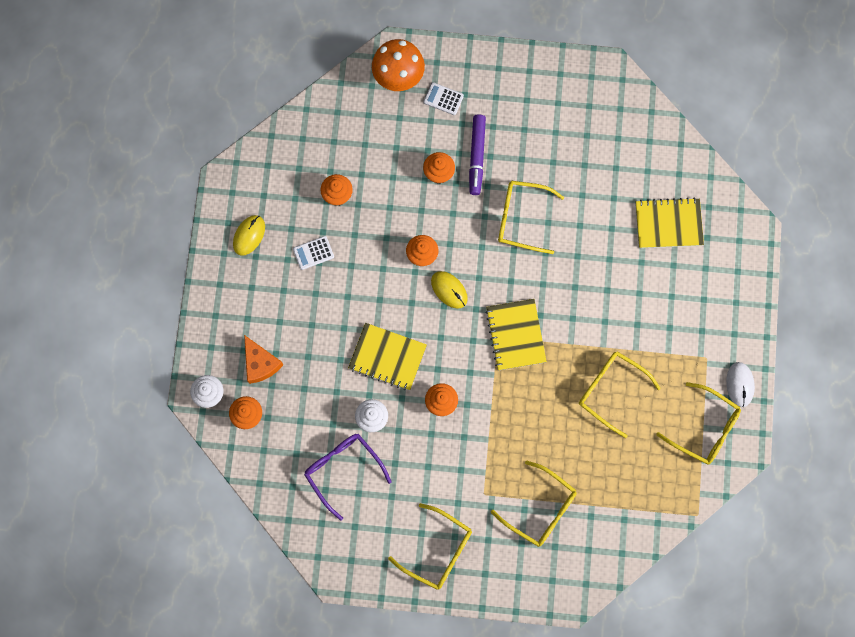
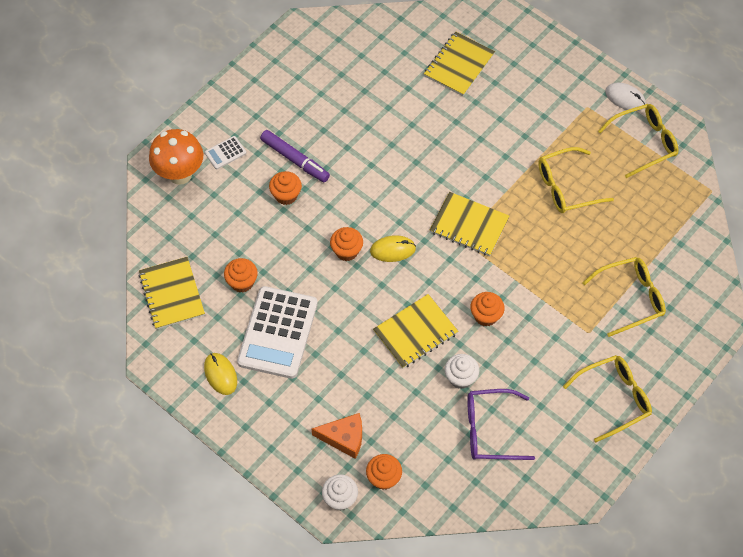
camera: 55 degrees left, 15 degrees down
(290, 151) = (172, 294): none -> yellow notebook
(313, 253) = (278, 333): white calculator -> white calculator, size x2.34
(521, 218) = (373, 160): yellow glasses -> none

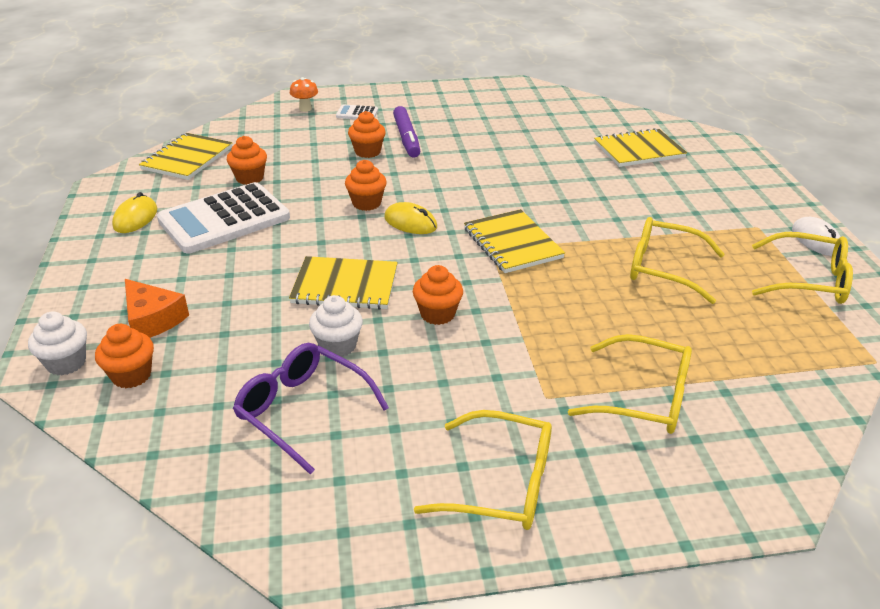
camera: 40 degrees right, 25 degrees down
(180, 174) = (305, 109): orange mushroom -> orange mushroom, size x0.50

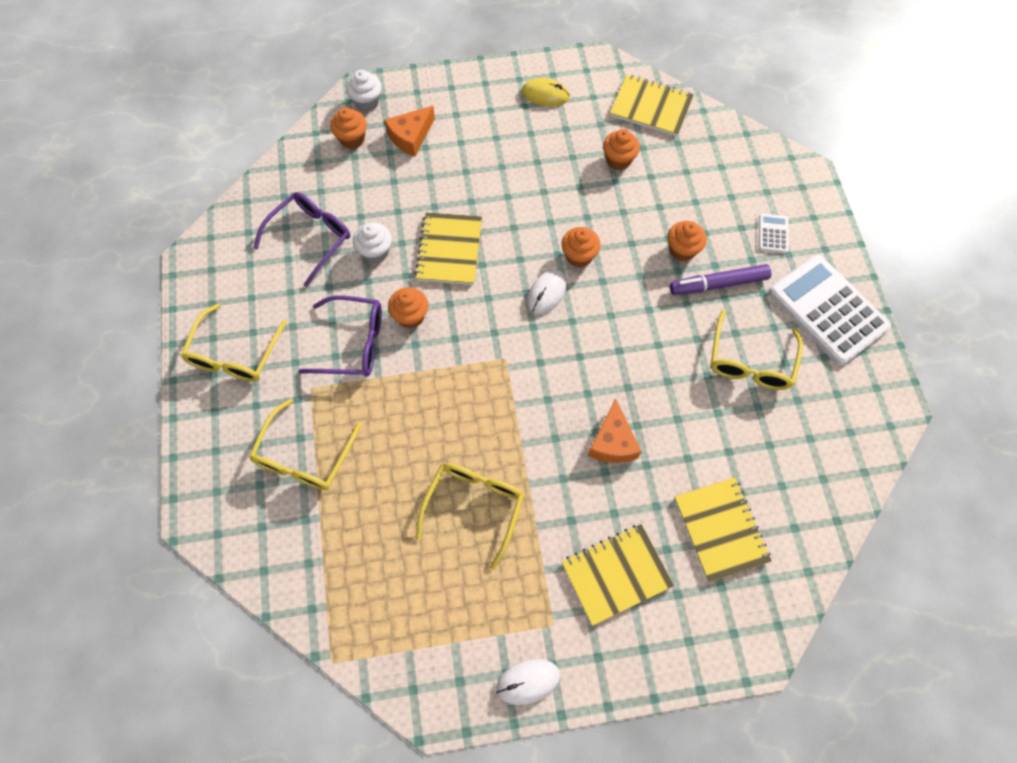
camera: 90 degrees right, 30 degrees up
(224, 219) = (546, 154): white calculator -> white calculator (827, 310)
(305, 109) = (776, 185): orange mushroom -> none
(410, 222) = (547, 293): yellow mouse -> white mouse
(477, 361) = (353, 343): none -> purple glasses
(512, 243) = (514, 377): yellow notebook -> yellow notebook (616, 574)
(572, 192) = (613, 441): none -> orange cheese
(808, 280) = (453, 644): yellow glasses -> yellow glasses (750, 361)

